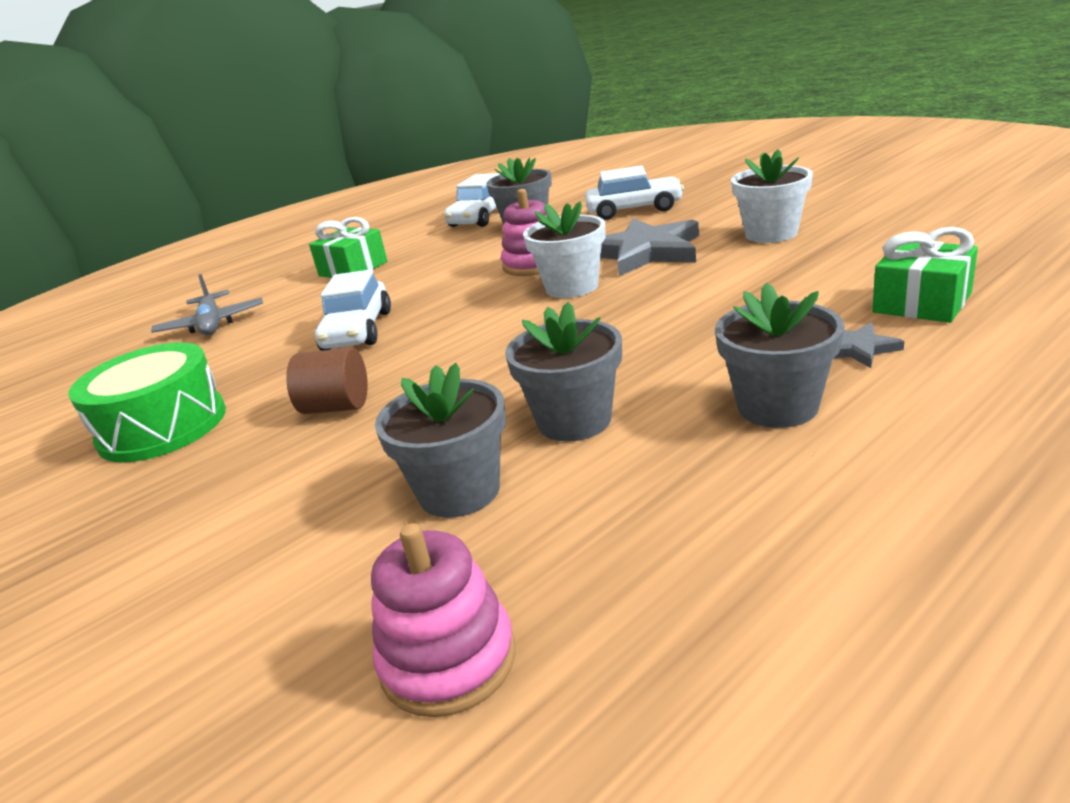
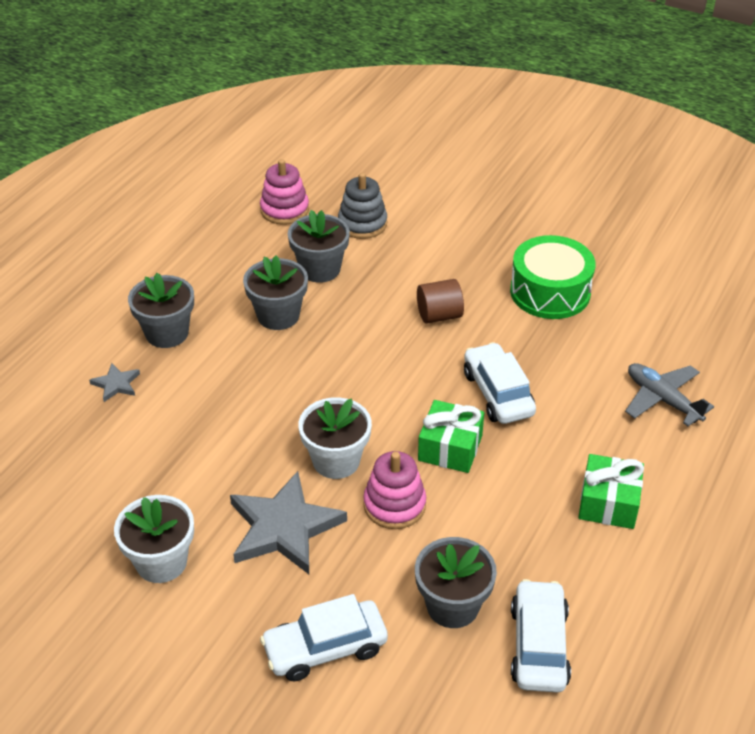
camera: 155 degrees right, 15 degrees up
(303, 585) = (362, 224): none -> grey stacking toy
(921, 303) = (63, 436): green gift -> green gift (450, 448)

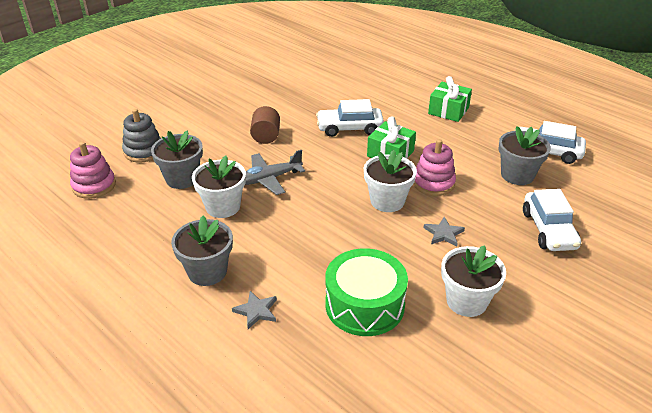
camera: 75 degrees left, 5 degrees down
(278, 316) = (223, 207): grey flower pot -> white flower pot
(284, 527) = (443, 234): grey star -> grey star, size x0.46
(550, 292) = (268, 94): green drum -> green drum (364, 305)
(662, 399) = (376, 79): grey plane -> grey plane (269, 179)

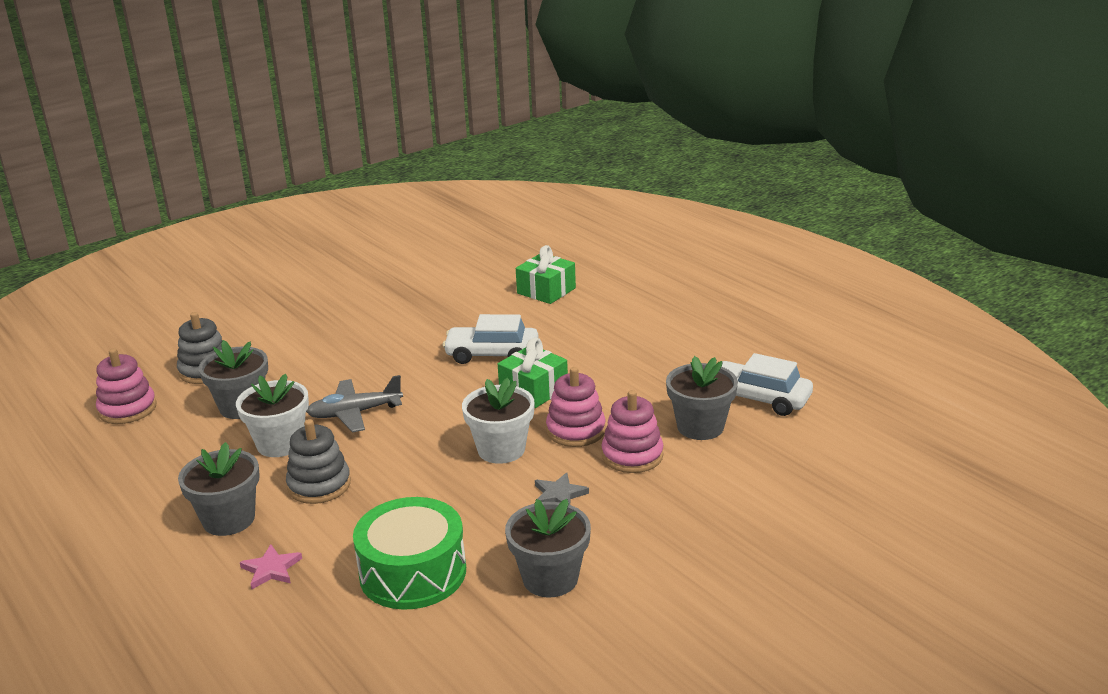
camera: 10 degrees right, 10 degrees down
(256, 311) = (271, 569): grey star -> pink star
(265, 238) = (319, 485): none -> grey stacking toy
(266, 136) = (373, 359): brown cylinder -> none
(448, 111) = (643, 337): green gift -> green gift (546, 291)
(466, 301) = (550, 578): white flower pot -> grey flower pot
(481, 200) = (632, 455): none -> pink stacking toy
(548, 230) = (709, 499): white car -> none

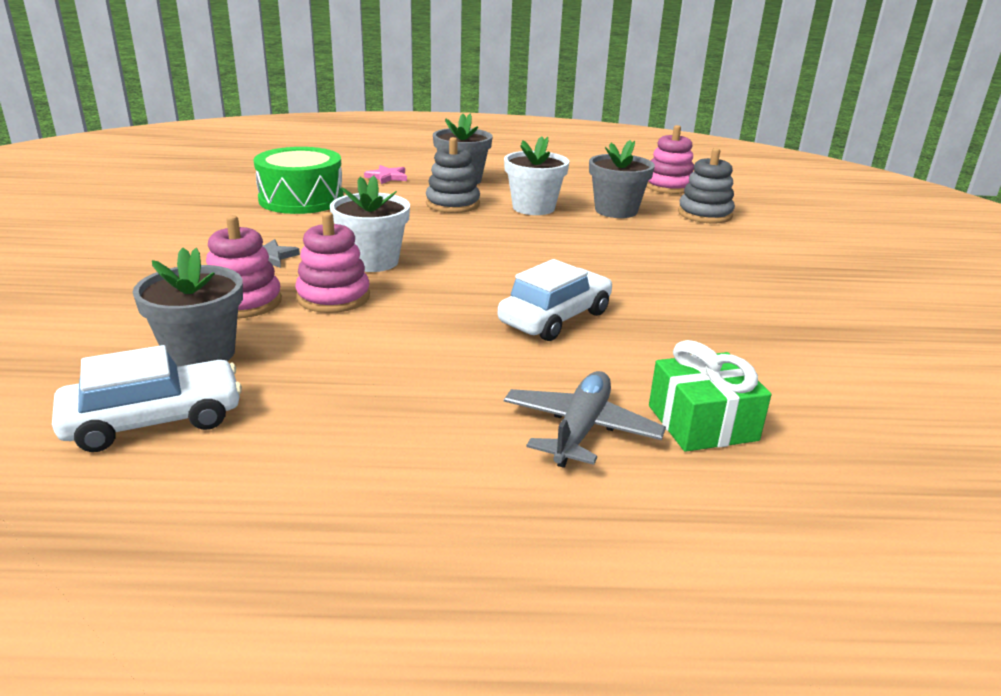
camera: 125 degrees right, 0 degrees up
(355, 413) = (537, 236): grey plane -> grey plane (580, 429)
(533, 390) = (442, 309): green gift -> none
(550, 578) = (200, 224): grey flower pot -> none

